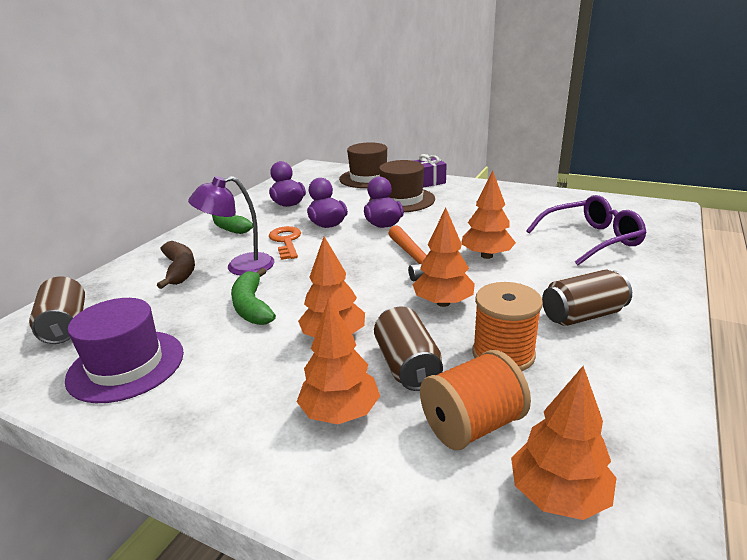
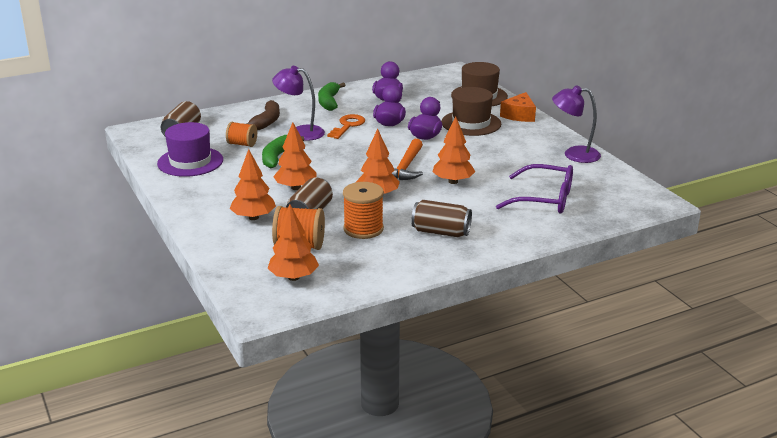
camera: 35 degrees right, 0 degrees up
(180, 308) = (242, 144): none -> orange spool
(429, 181) = (519, 115): purple gift -> orange cheese
(530, 195) = (574, 154): none -> purple lamp

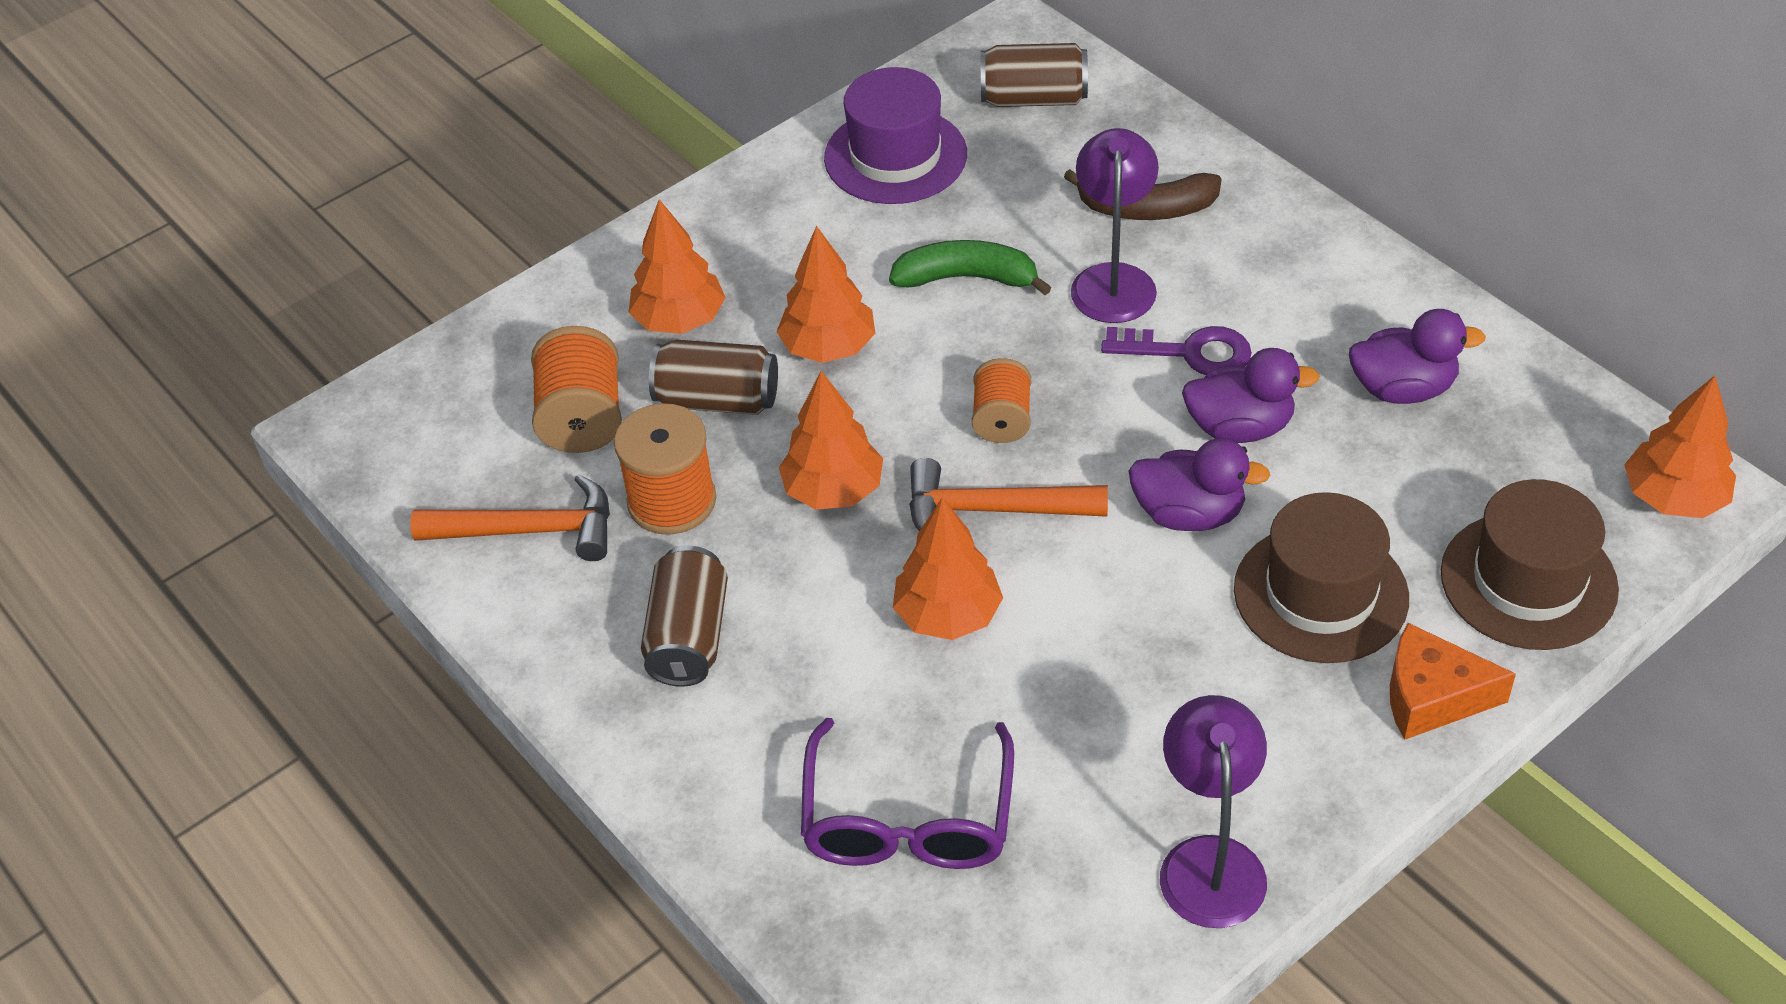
camera: 80 degrees right, 20 degrees up
(242, 144) = (1010, 205): orange spool -> orange spool (1002, 420)
(293, 277) = (460, 442): orange tree -> orange tree (1673, 498)
(329, 102) = (1320, 283): green banana -> none
(347, 126) = (1189, 352): orange key -> purple key
(361, 263) = (530, 530): none -> orange hammer

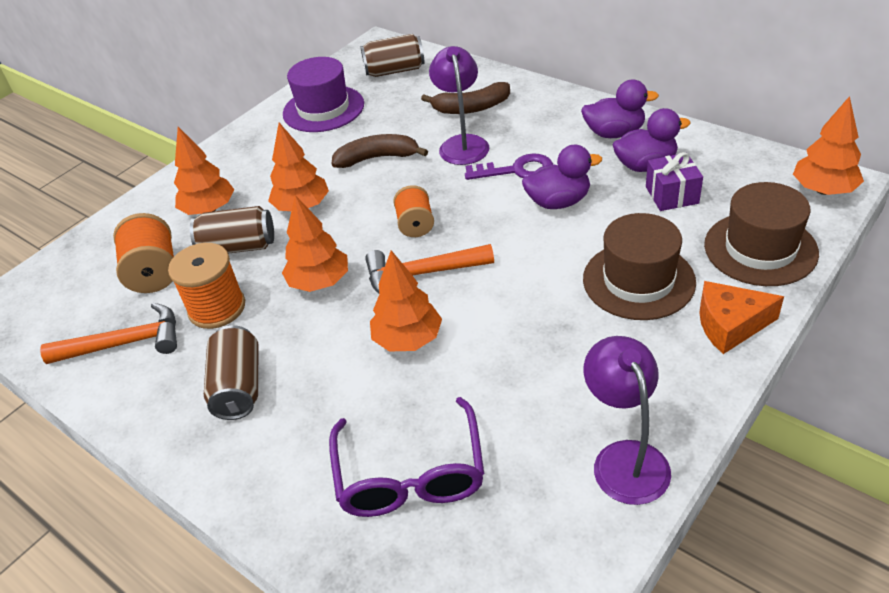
camera: 10 degrees left, 5 degrees down
(967, 278) = (377, 158): green banana -> brown banana
(1189, 514) = (543, 253): purple duck -> purple duck (614, 133)
(1425, 454) = (672, 195): none -> purple gift

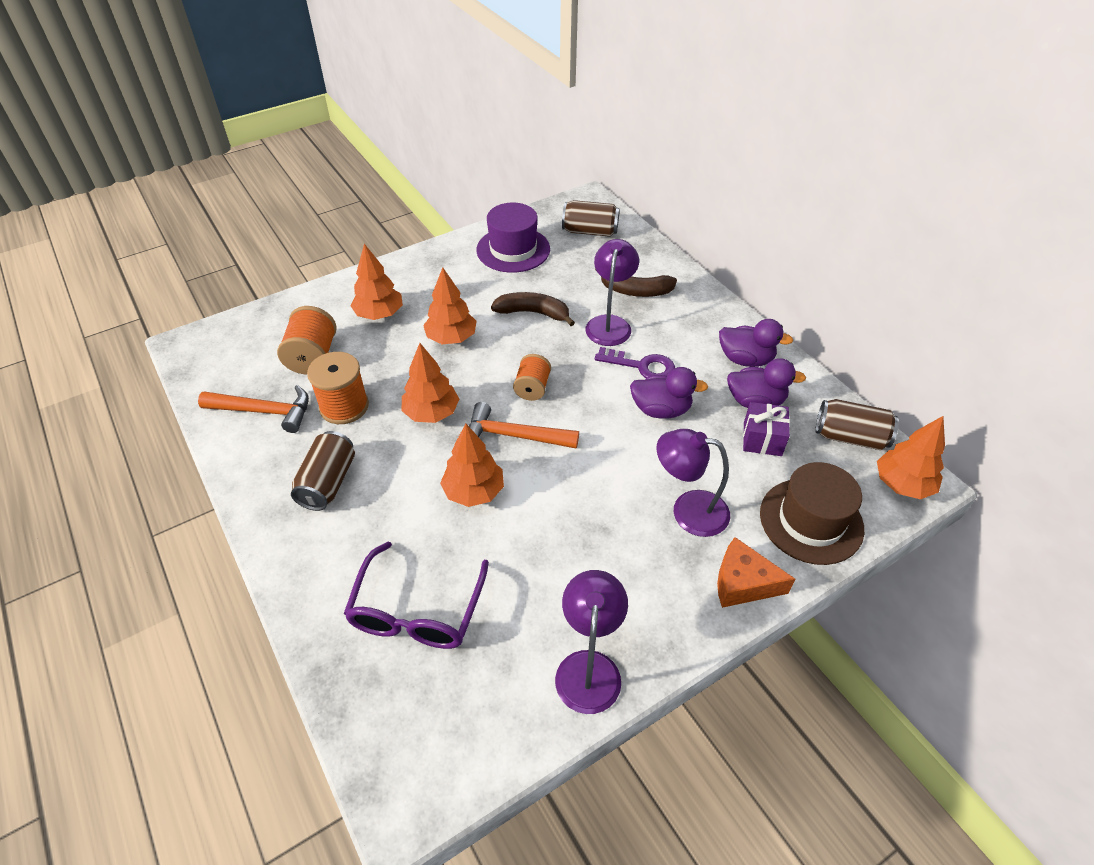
camera: 15 degrees right, 5 degrees up
(238, 247) = (385, 357): brown can -> brown can (850, 437)
(638, 280) = (688, 510): brown hat -> purple lamp

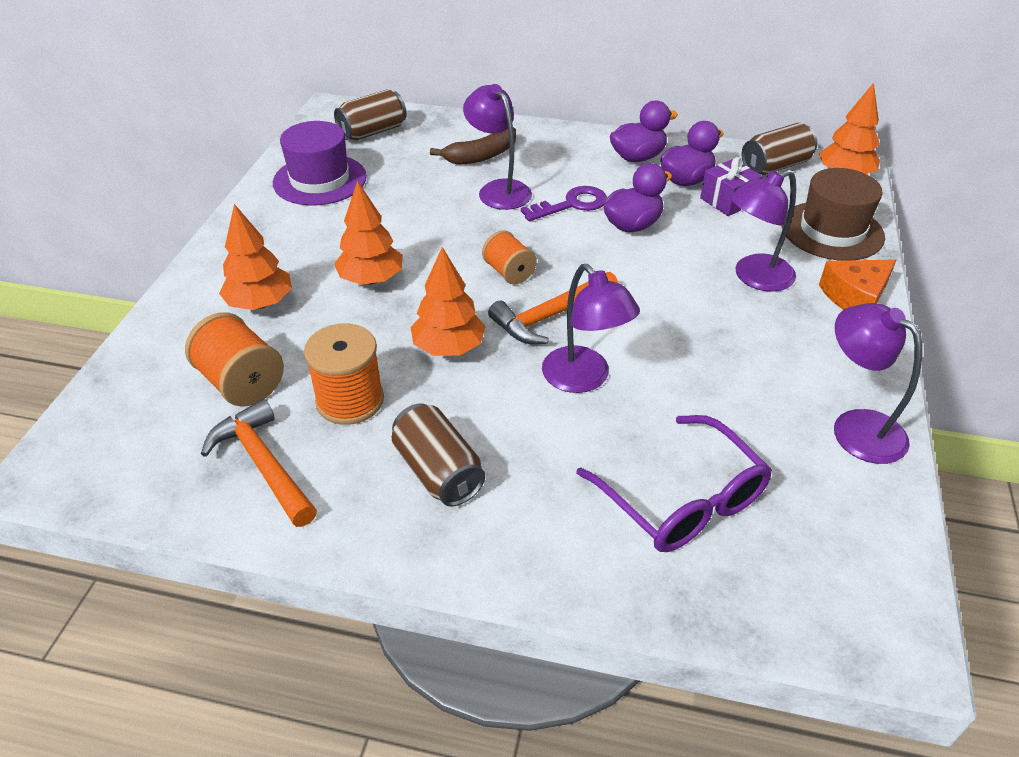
camera: 45 degrees left, 5 degrees down
(264, 411) = (263, 464): orange hammer -> orange hammer turned 90 degrees counterclockwise
(474, 491) = (584, 379): orange tree -> purple lamp
(533, 313) = (419, 217): brown banana -> none

